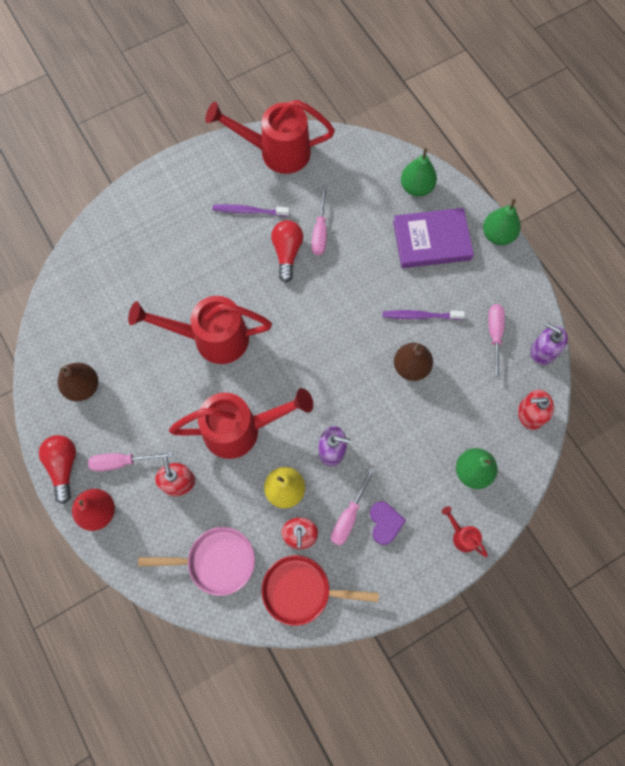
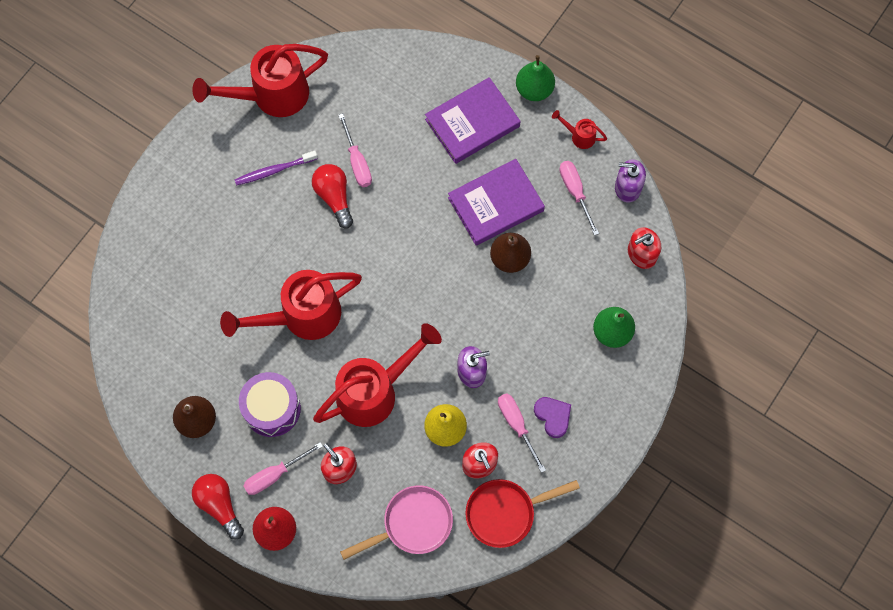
camera: 25 degrees left, 0 degrees up
(148, 405) = (272, 409): none -> purple drum
(349, 516) = (517, 425): pink screwdriver -> pink screwdriver turned 150 degrees clockwise
(416, 187) = (432, 73): green pear -> none
(420, 316) = (495, 204): purple toothbrush -> purple book
(461, 535) = (628, 395): red watering can -> red watering can (579, 136)

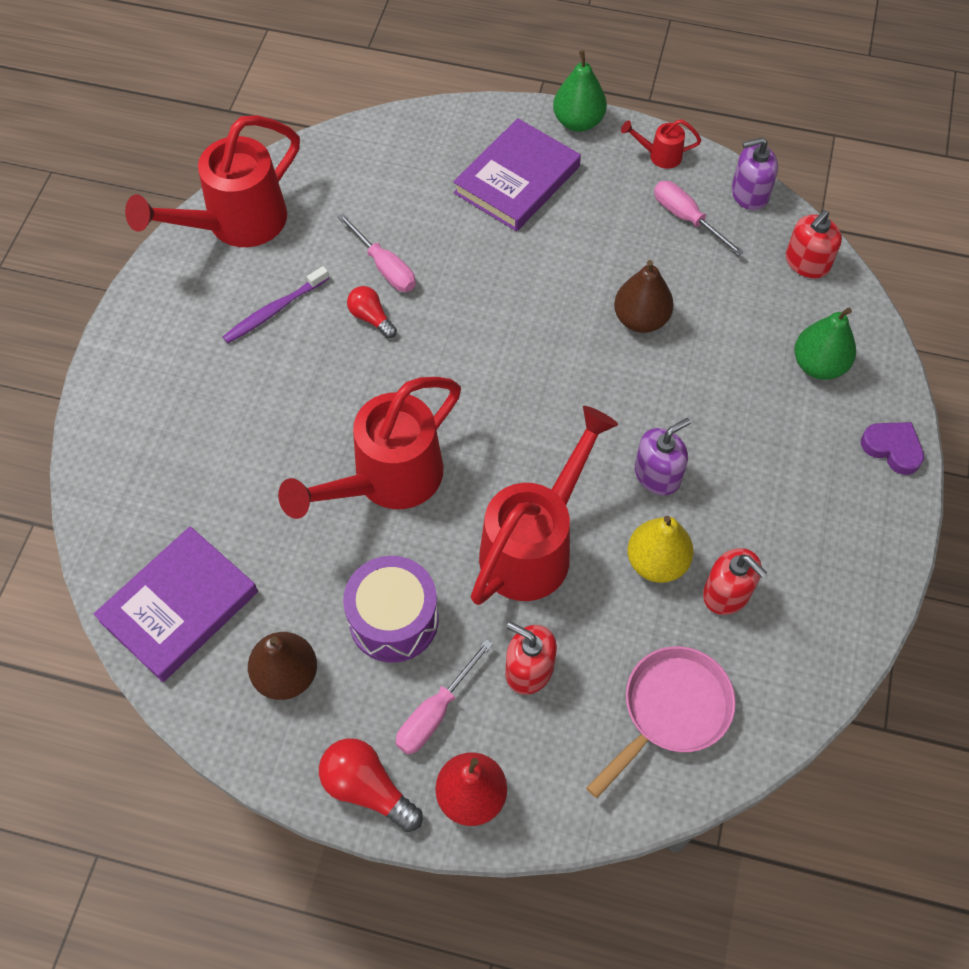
camera: 20 degrees left, 10 degrees down
(334, 197) = (371, 318): red light bulb -> red light bulb, size x0.65
(495, 204) = (591, 262): purple book -> purple book (179, 606)
(505, 512) = (795, 647): red pan -> none
(517, 425) = (753, 523): pink screwdriver -> none
(553, 416) = (796, 495): purple heart -> purple heart (892, 448)

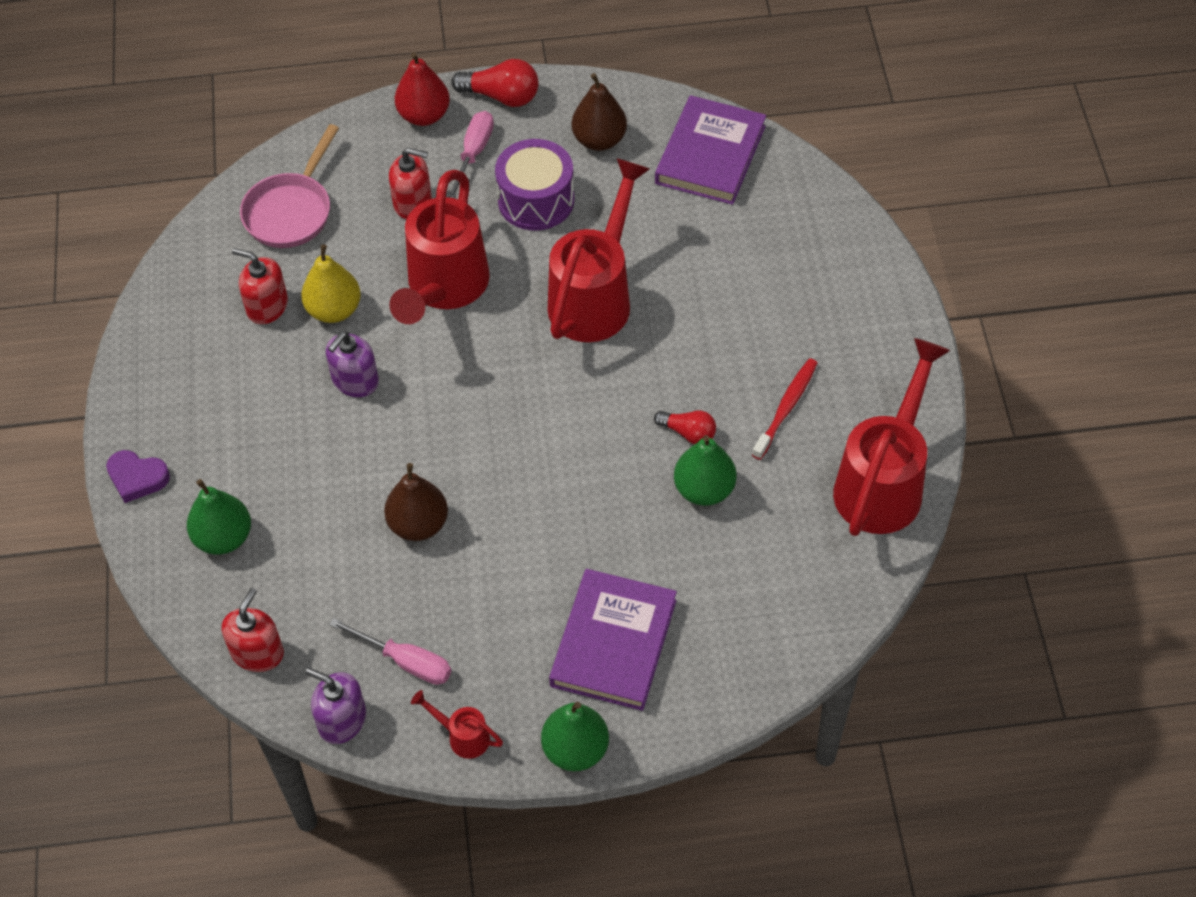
camera: 160 degrees right, 5 degrees down
(274, 310) = (786, 408): purple toothbrush -> red toothbrush
(384, 267) = (704, 490): pink screwdriver -> green pear
(659, 155) = (462, 736): red watering can -> red watering can turned 135 degrees counterclockwise
(749, 194) = (342, 720): purple soap dispenser -> purple soap dispenser turned 120 degrees counterclockwise

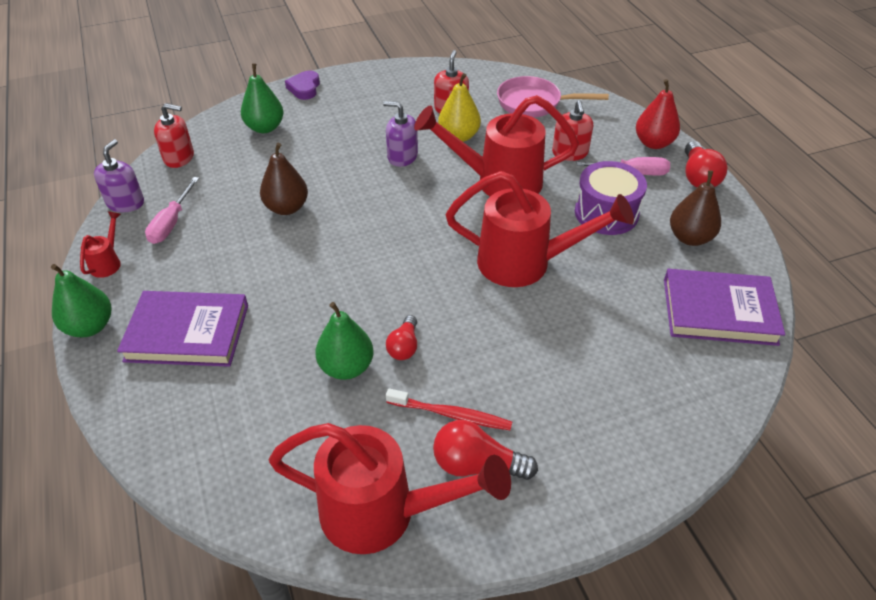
camera: 75 degrees right, 10 degrees down
(847, 399) = (477, 465): none -> red light bulb

